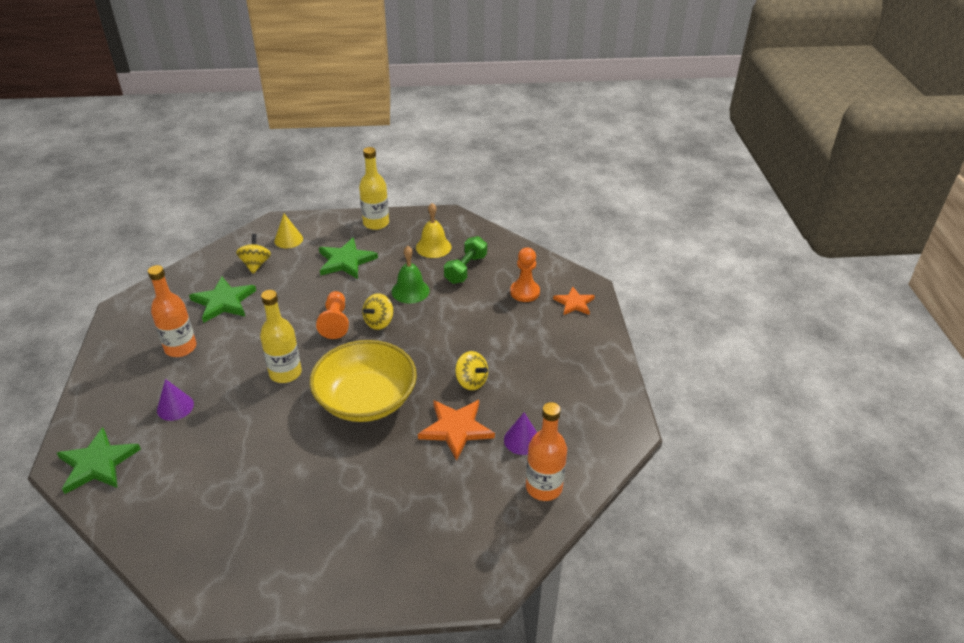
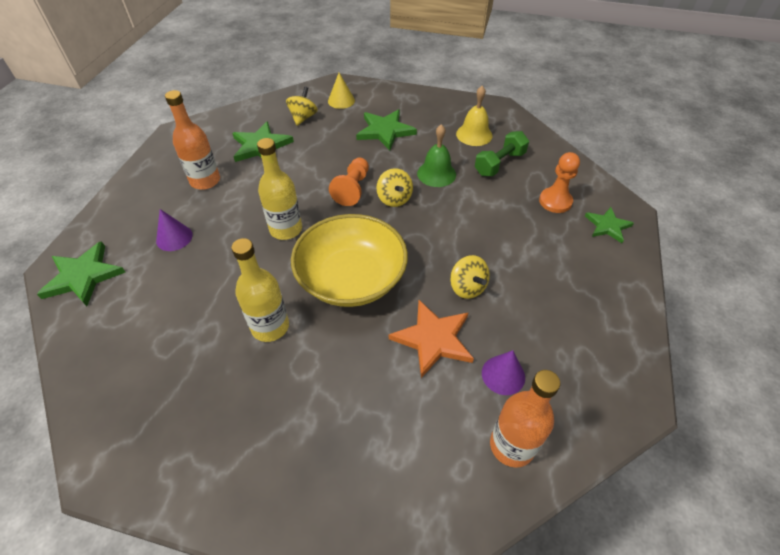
camera: 20 degrees right, 10 degrees up
(376, 223) = (426, 101): yellow bottle -> yellow bottle (270, 327)
(379, 322) = (394, 199): yellow spinning top -> yellow spinning top turned 75 degrees counterclockwise
(574, 303) = (607, 226): orange star -> green star

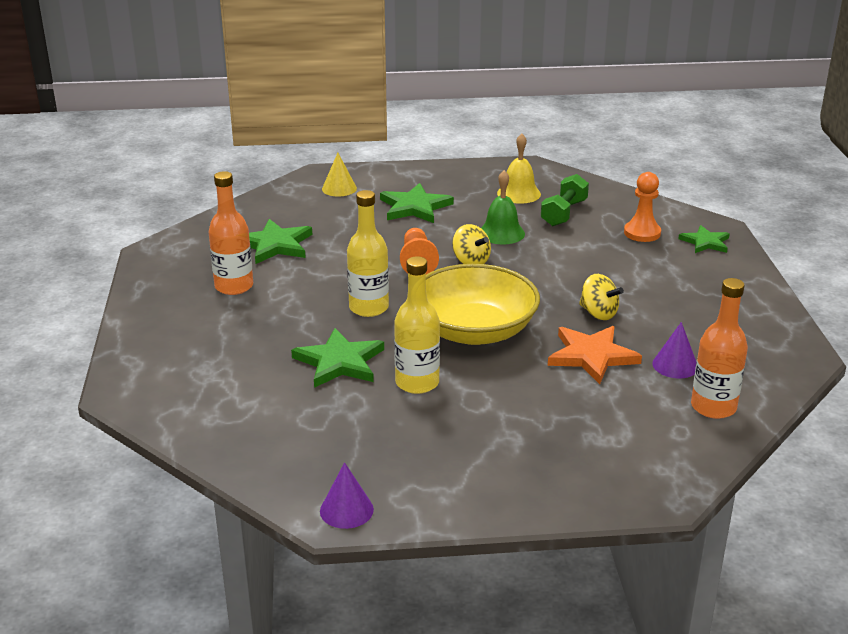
camera: 20 degrees left, 20 degrees down
(83, 276) = (161, 391): green star -> green star (340, 362)
(174, 238) = (242, 339): purple cone -> purple cone (346, 510)
(303, 117) = (305, 211): yellow spinning top -> none

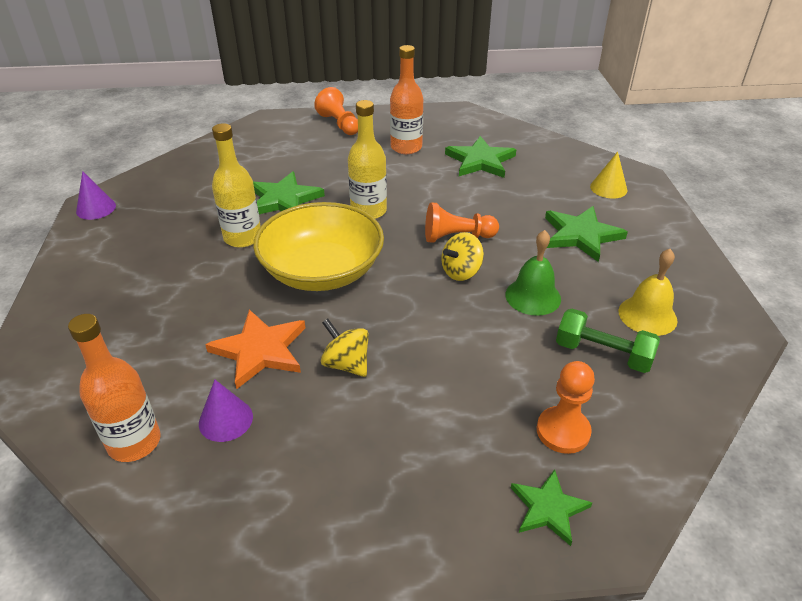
camera: 90 degrees right, 10 degrees up
(157, 332) = (339, 124): none -> orange pawn
(598, 313) = (346, 364): yellow spinning top -> yellow spinning top turned 90 degrees clockwise

